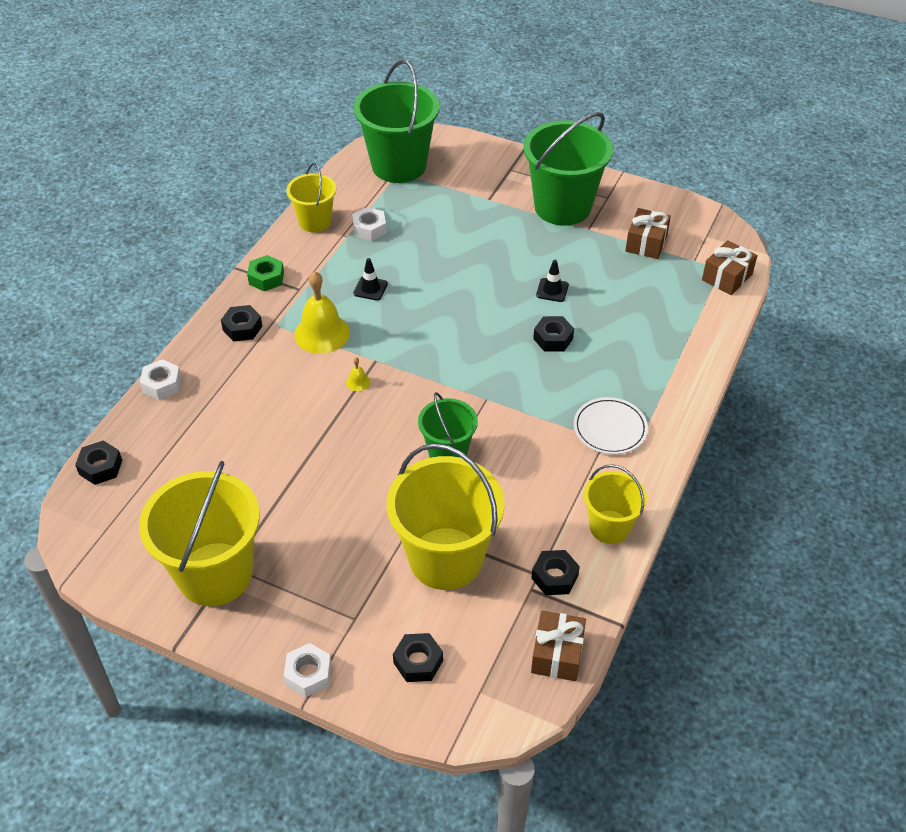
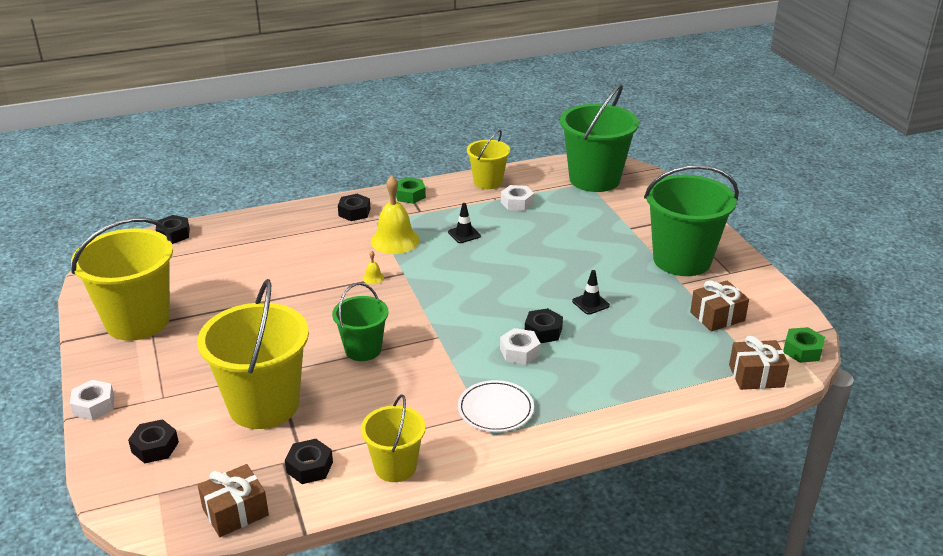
camera: 45 degrees right, 15 degrees down
(162, 384) = (267, 215): white nut -> white nut (519, 352)
(728, 236) = (802, 350): none -> green nut

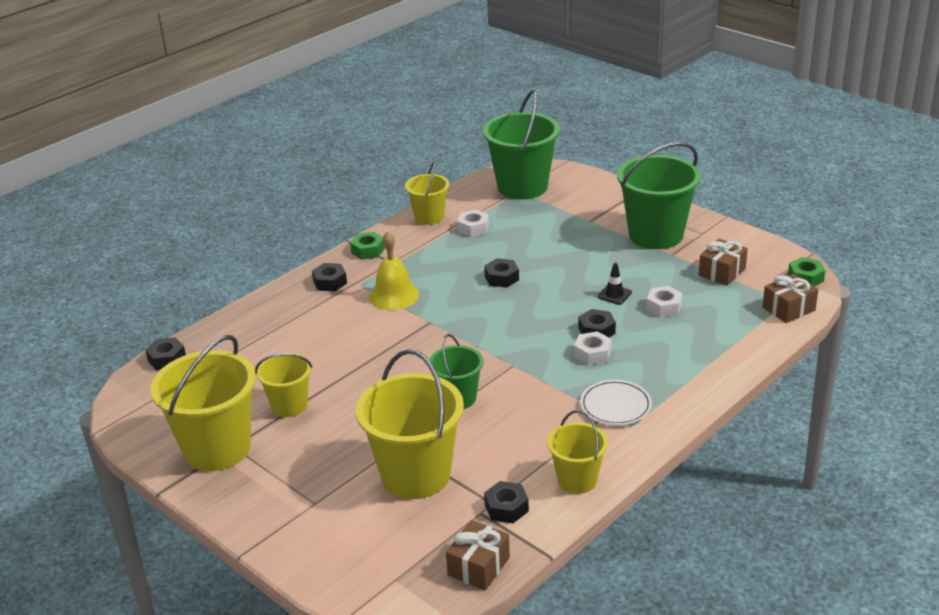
camera: 25 degrees left, 0 degrees up
(94, 405) = (255, 535): white nut -> white nut (664, 307)
(155, 447) = (352, 546): black nut -> black nut (501, 278)
(224, 305) = (289, 405): none -> yellow bucket
(373, 278) = (406, 335): yellow bell -> none
(464, 234) = (452, 270): black traffic cone -> none

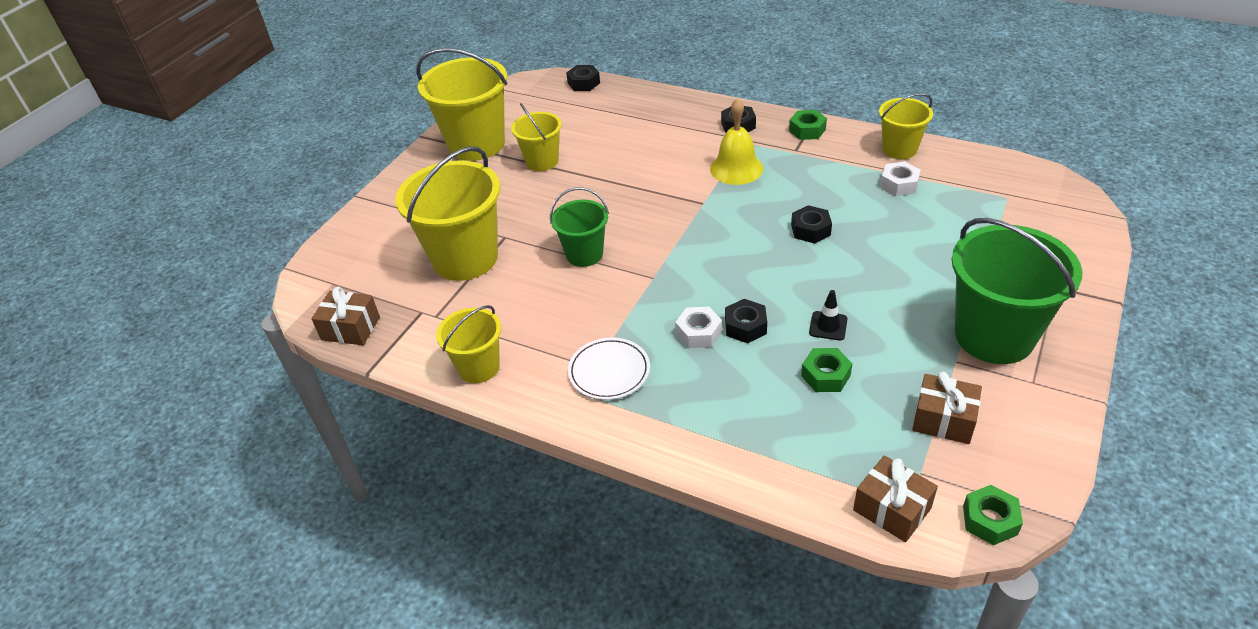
camera: 75 degrees right, 10 degrees up
(506, 508) = (430, 327): black nut -> none
(522, 187) = (1021, 197): green bucket -> none
(664, 307) = (825, 375): white nut -> green nut

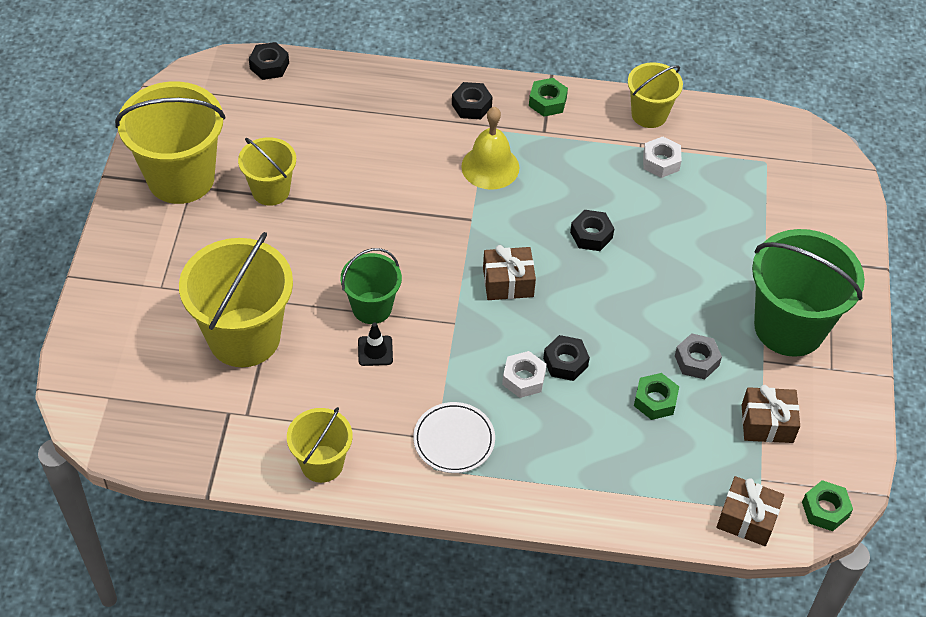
camera: 25 degrees left, 10 degrees up
(350, 328) = (161, 448): brown gift -> brown gift (508, 282)
(828, 326) = (641, 346): black traffic cone -> black traffic cone (375, 351)
(882, 348) = (696, 360): none -> grey nut

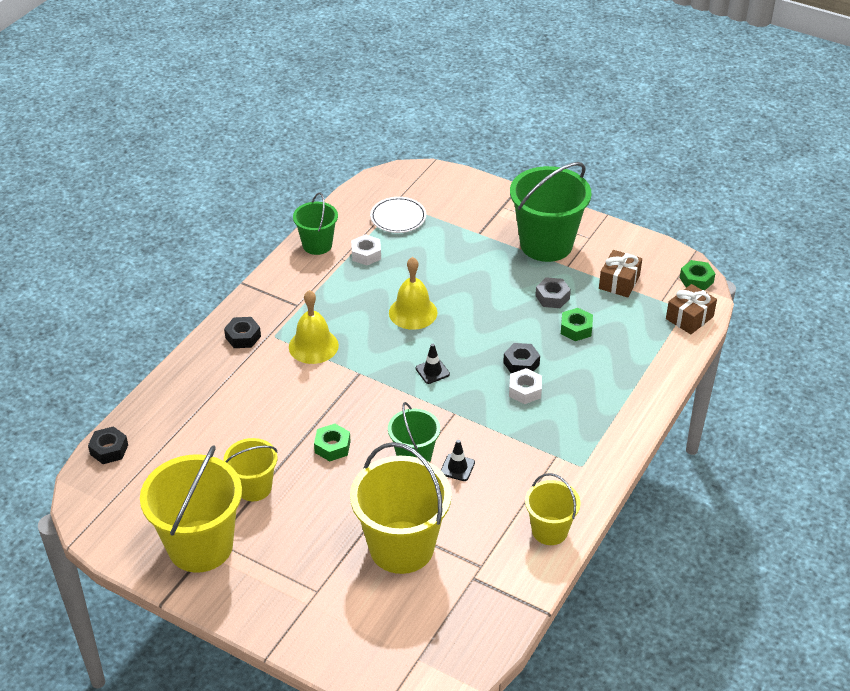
camera: 65 degrees left, 10 degrees down
(454, 440) = (562, 446): white plate -> white plate (398, 217)
(508, 282) = (432, 371): brown gift -> black traffic cone
(547, 102) = (268, 293): green nut -> green nut (332, 447)
(591, 235) = (413, 312): black nut -> yellow bell
(649, 114) = (317, 245): yellow bucket -> green bucket

